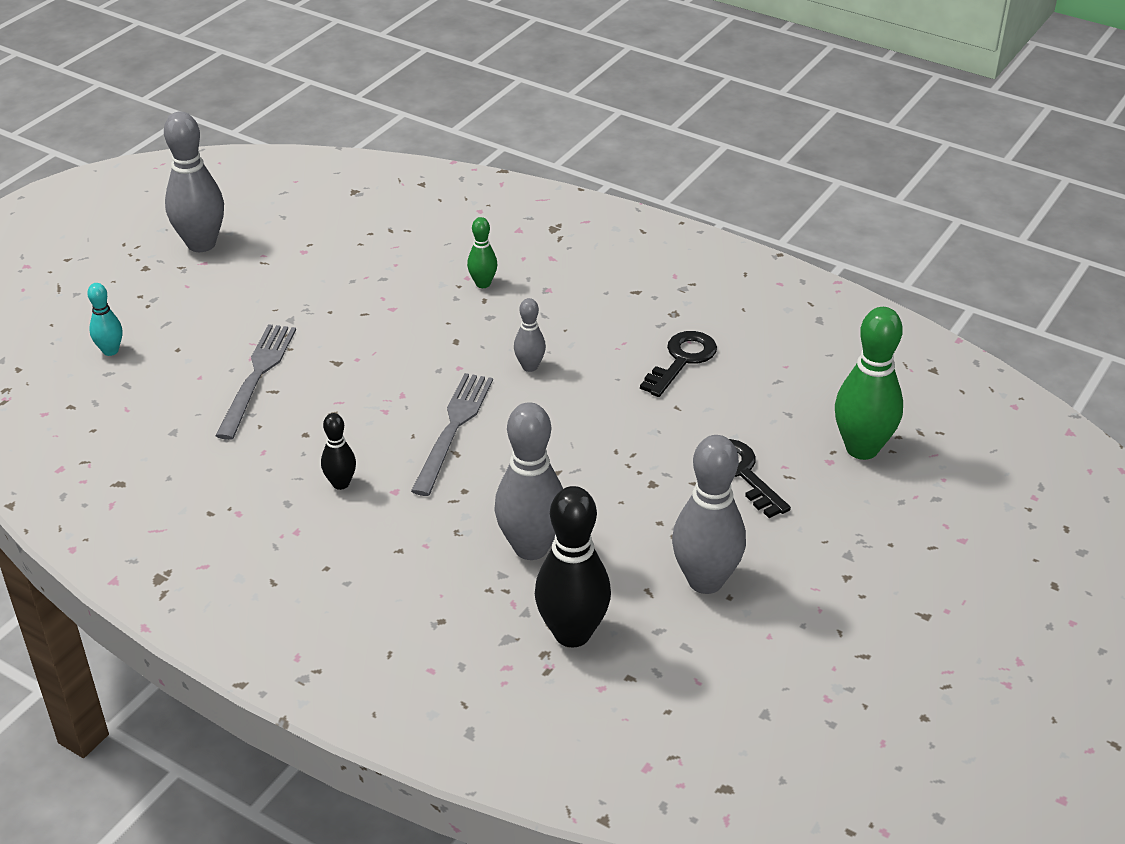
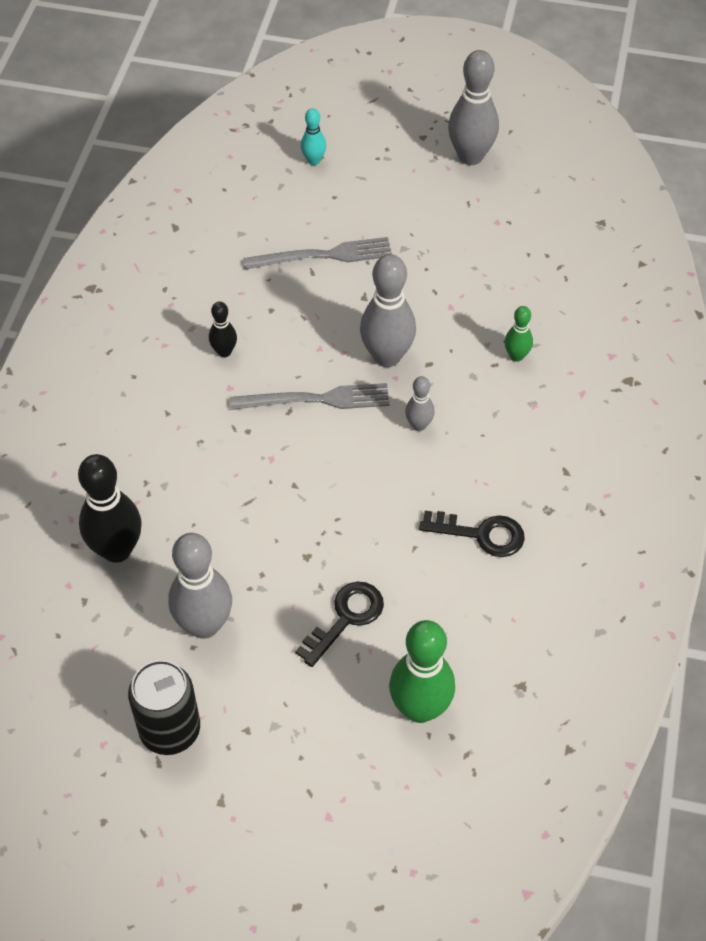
camera: 70 degrees right, 15 degrees up
(531, 547) = (199, 495): grey bowling pin -> grey bowling pin (387, 356)
(828, 637) = (170, 730): none -> black can

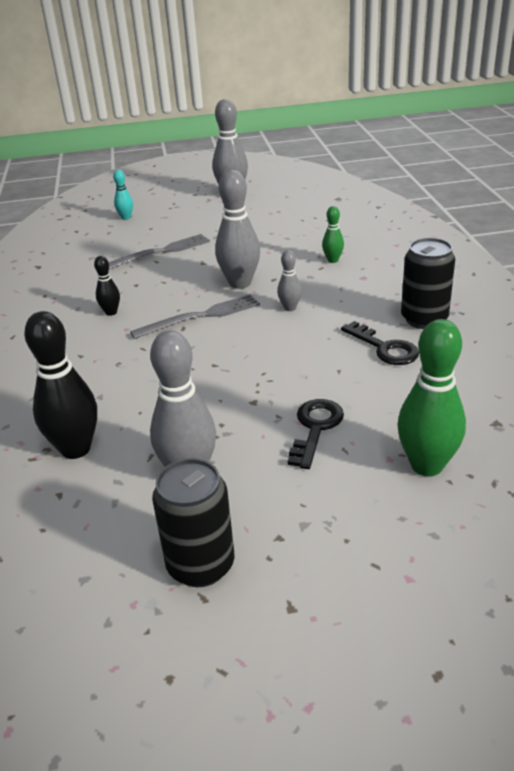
camera: 20 degrees left, 20 degrees down
(481, 534) = (384, 348): black key -> black key turned 60 degrees clockwise
(553, 506) = (424, 319): none -> black can

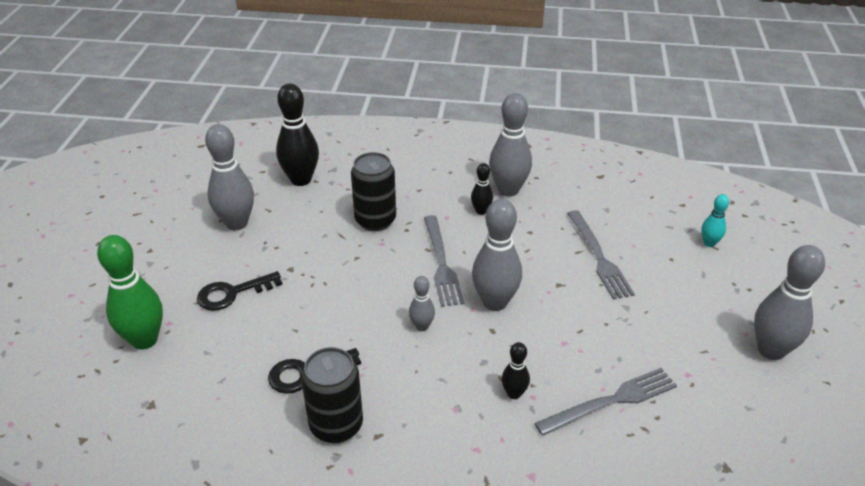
camera: 105 degrees right, 5 degrees up
(70, 305) = (508, 190): none -> grey bowling pin
(200, 565) = (158, 216): black can -> black can (375, 220)
(313, 230) = (611, 401): none -> grey fork
(315, 428) = (232, 293): black key -> black key turned 120 degrees clockwise
(332, 260) = (514, 393): green bowling pin -> black bowling pin

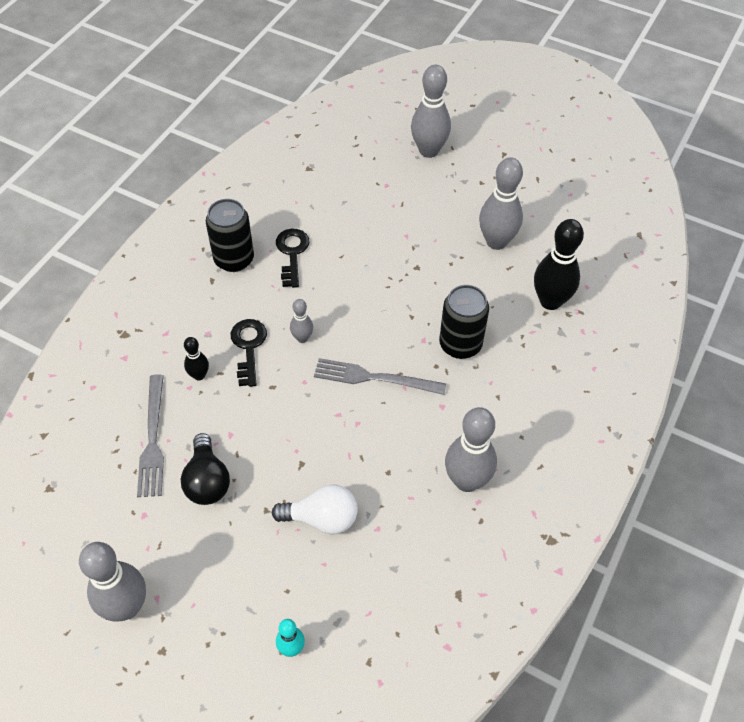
camera: 110 degrees right, 15 degrees up
(144, 340) = (374, 170): green bowling pin -> none
(232, 293) = (402, 225): black key -> black key (248, 347)
(481, 211) = (439, 440): black bowling pin -> none
(495, 302) = (304, 401): grey bowling pin -> grey bowling pin (428, 151)
(598, 257) = (322, 519): grey fork -> white light bulb
(621, 341) = (207, 481): none -> black light bulb

